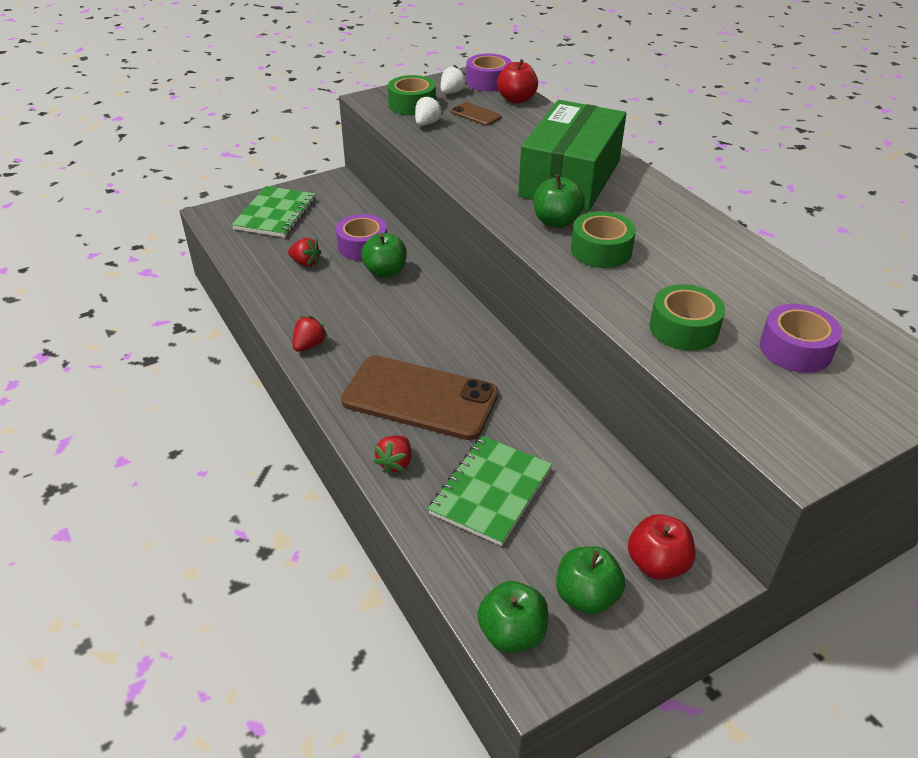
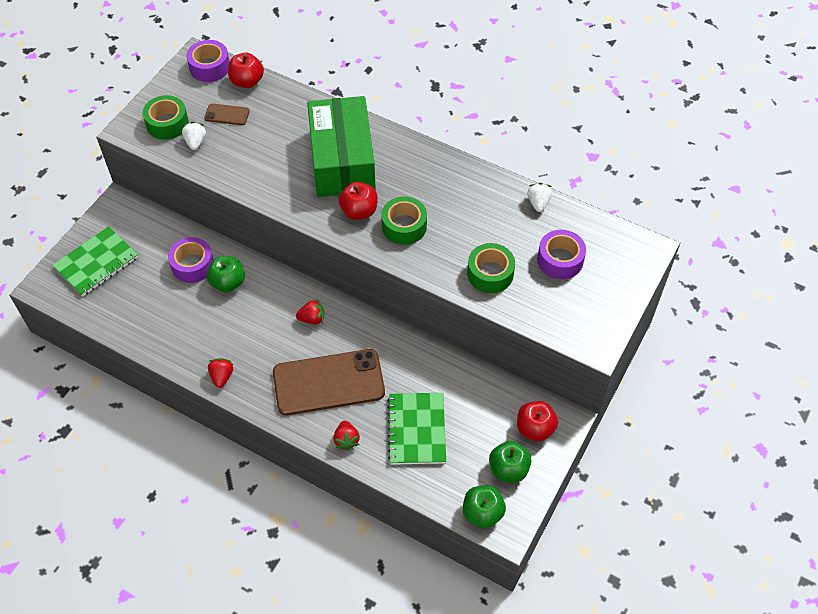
camera: 30 degrees left, 15 degrees up
(275, 214) = (96, 263): green notebook -> green notebook turned 60 degrees clockwise
(305, 263) = (160, 302): red strawberry -> red strawberry (312, 319)
(452, 92) = (189, 94): white strawberry -> white strawberry (538, 203)
(556, 222) = (359, 211): green apple -> red apple

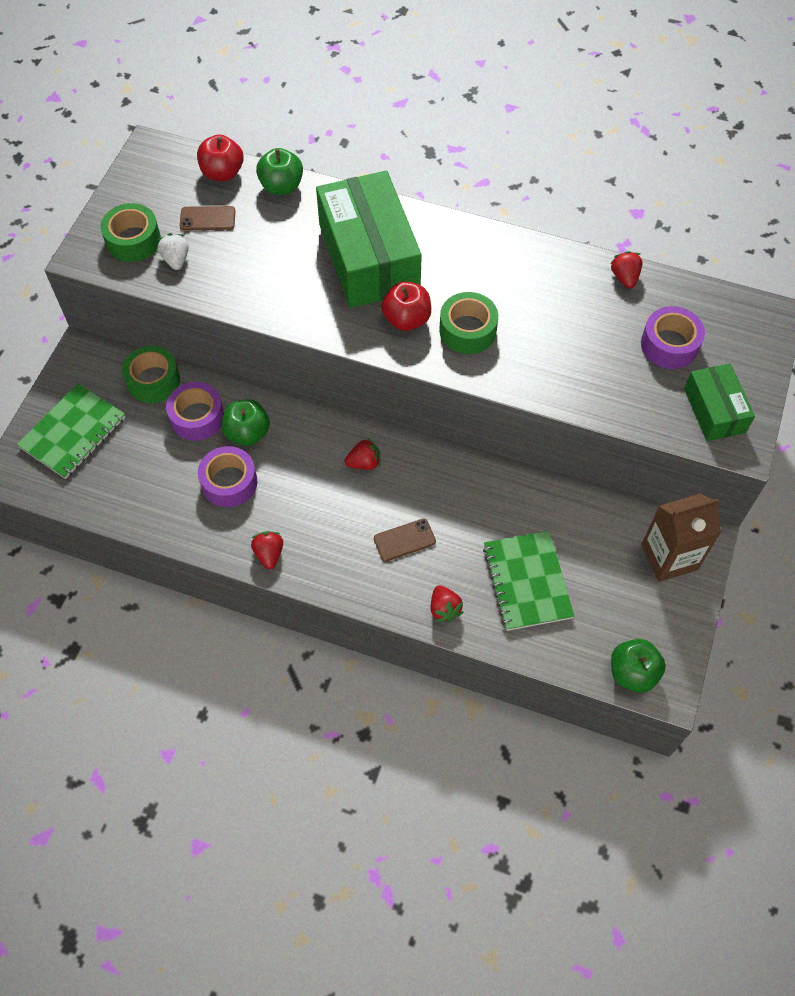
camera: 10 degrees left, 5 degrees up
(209, 67) = (170, 160): purple tape -> purple tape (229, 482)
(328, 382) = (404, 540): brown phone -> brown phone, size x0.43
(490, 273) = (589, 374): green tape -> green tape (153, 381)
(508, 469) = (650, 613): green apple -> green apple (281, 186)
(535, 428) = (669, 557): red apple -> brown carton
(538, 203) = (624, 277): white strawberry -> red strawberry
(582, 315) = (714, 410): none -> green box

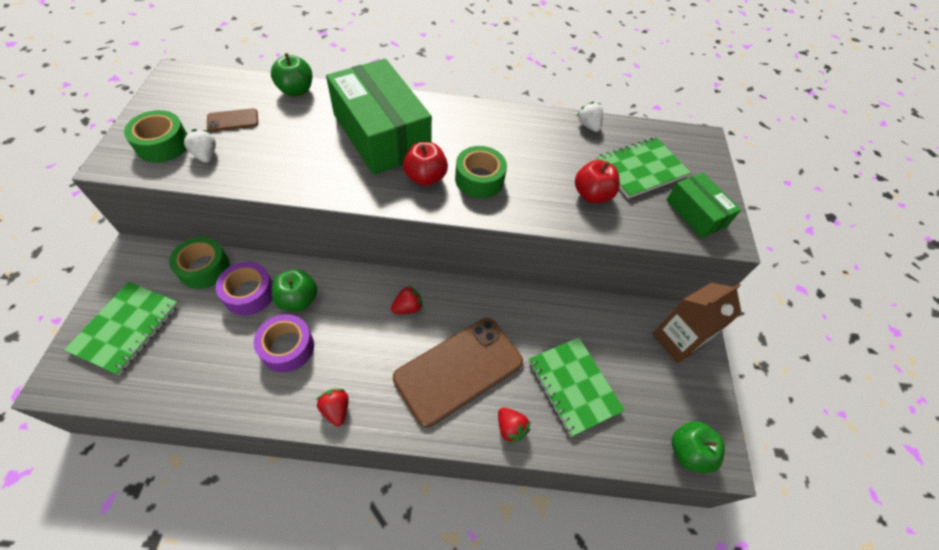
camera: 20 degrees left, 5 degrees down
(222, 173) = (242, 86): red apple -> red apple (592, 195)
(404, 540) = (458, 370): brown phone -> brown phone, size x2.33
(624, 277) = (588, 126): red strawberry -> white strawberry
(669, 345) = (641, 169): purple tape -> green notebook

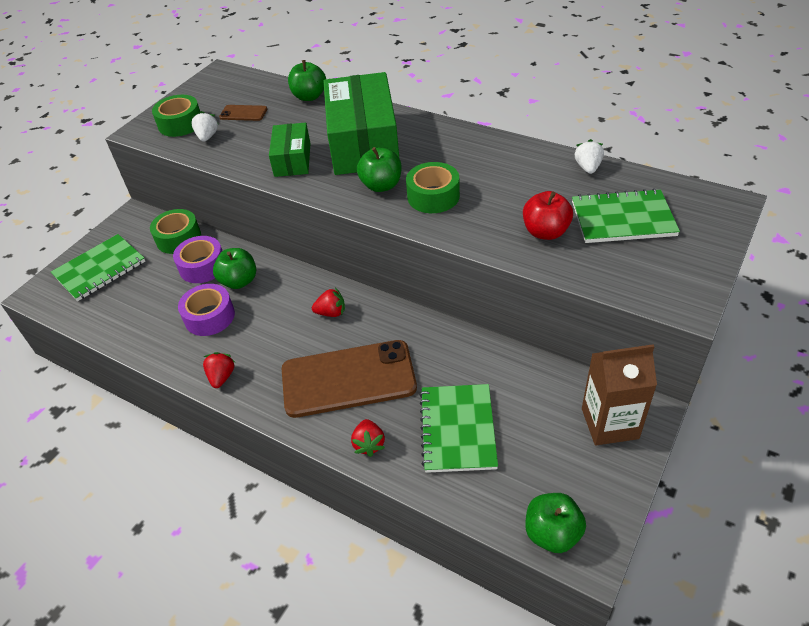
camera: 35 degrees right, 10 degrees down
(425, 177) = (381, 185): red apple -> green apple
(696, 213) = (661, 273): green box -> green box (292, 160)

